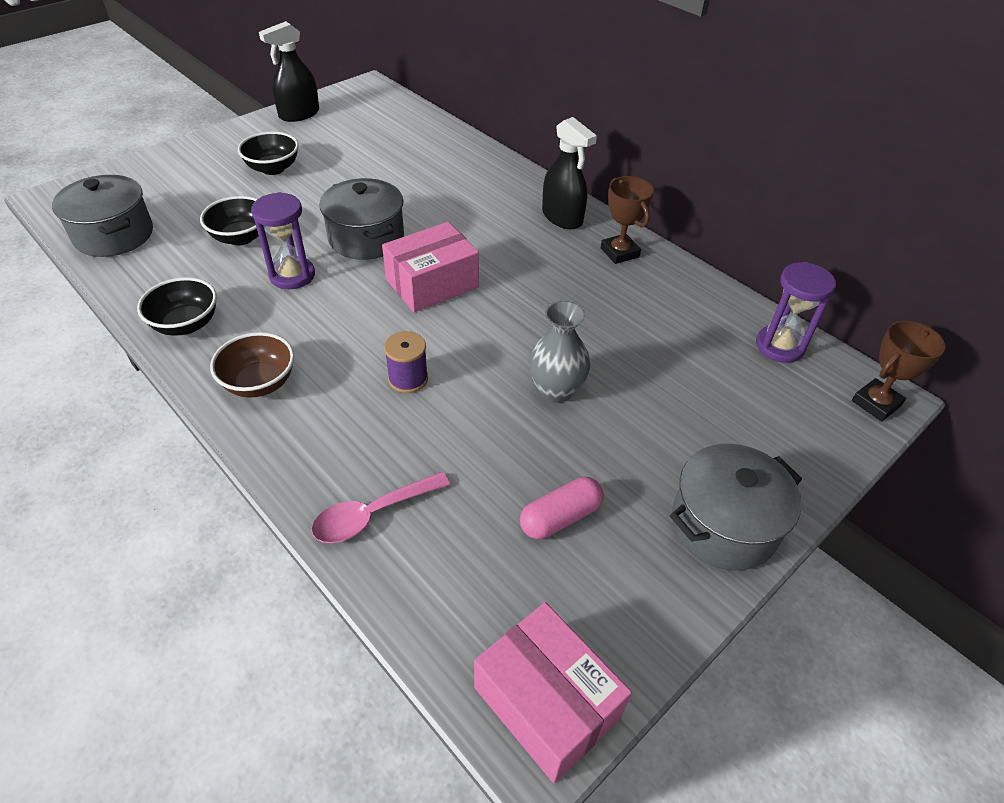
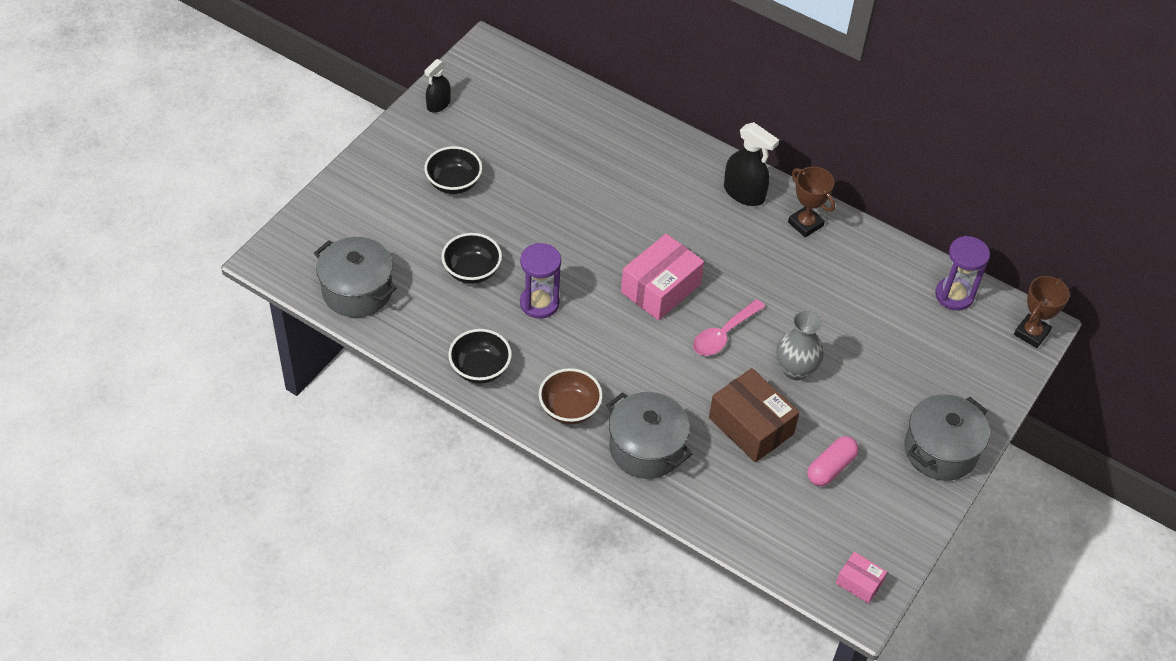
camera: 15 degrees left, 5 degrees up
(299, 114) = (438, 104): black spray bottle -> black spray bottle, size x0.65
(366, 238) = (582, 250): grey pot -> grey pot (646, 448)
(372, 514) = (703, 492): pink spoon -> pink spoon (723, 335)
(408, 379) = (681, 382): purple spool -> none
(472, 444) = (751, 426): none -> brown box
(546, 702) = (859, 583): pink box -> pink box, size x0.52

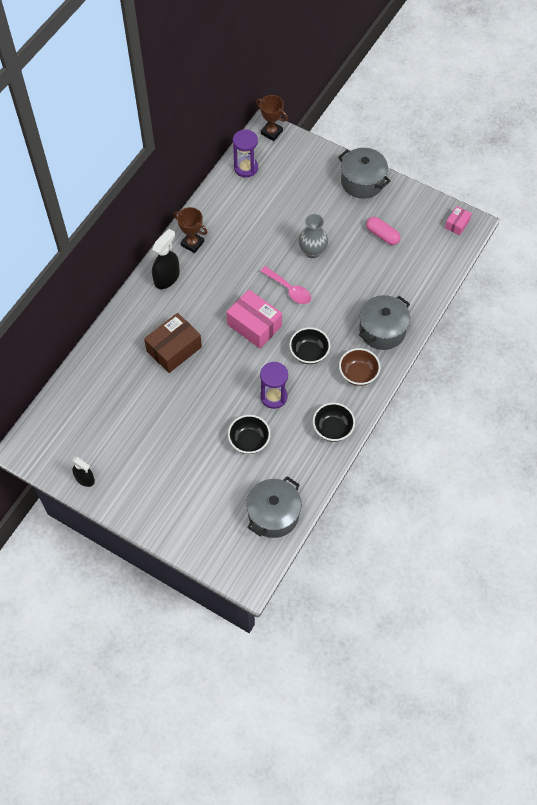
camera: 90 degrees left, 10 degrees up
(454, 183) = (166, 460): black bowl -> black bowl (309, 353)
(751, 426) = (358, 275): brown box -> brown box (174, 349)
(805, 224) = (192, 243): brown trophy -> brown trophy turned 75 degrees clockwise

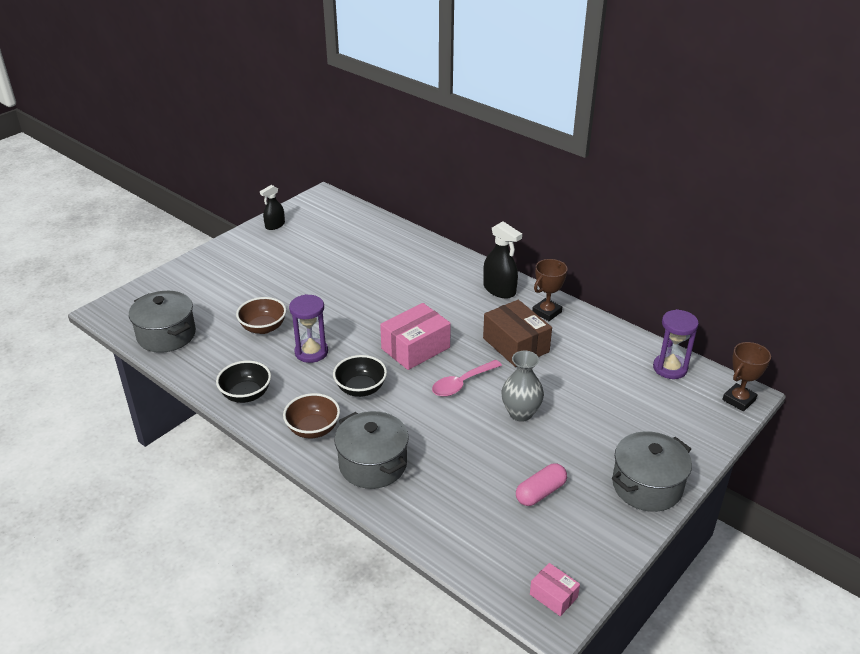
camera: 100 degrees right, 25 degrees down
(174, 349) = (401, 287): brown box -> brown box (515, 345)
(249, 441) = (263, 328): black bowl -> brown bowl

